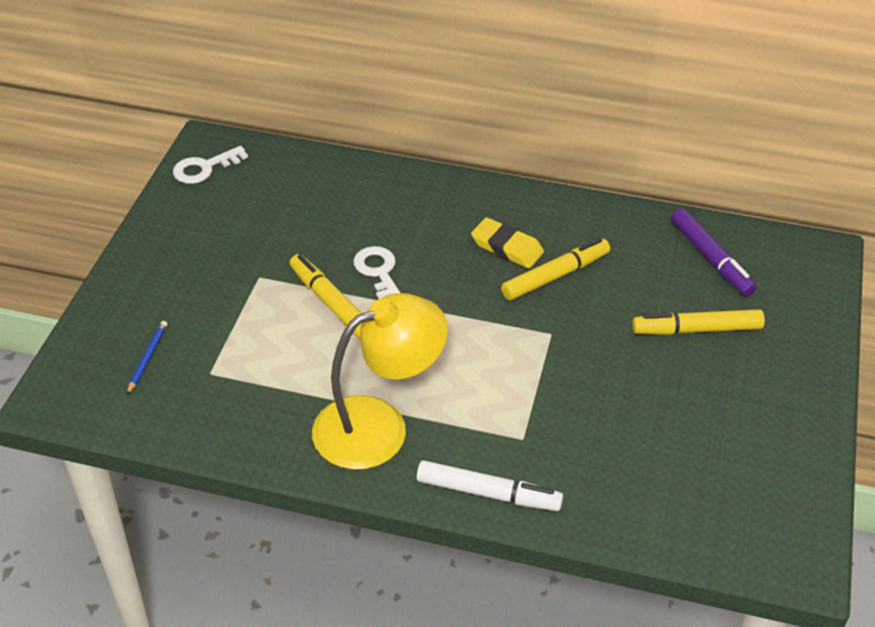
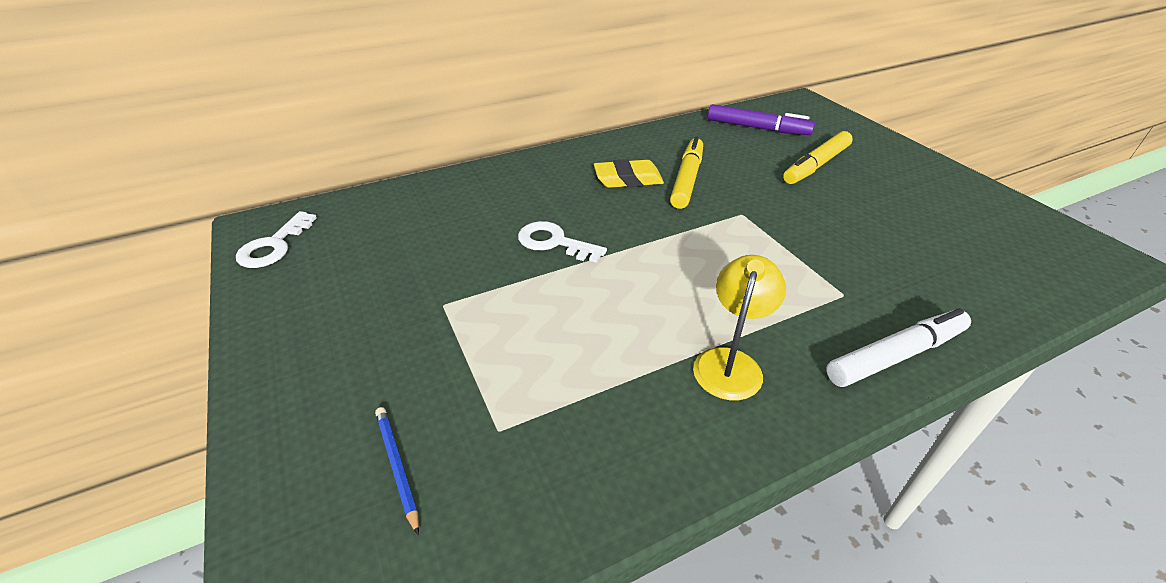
camera: 40 degrees left, 5 degrees down
(331, 303) = (543, 287): yellow marker -> none
(378, 425) = (730, 362): yellow lamp -> yellow lamp, size x0.57

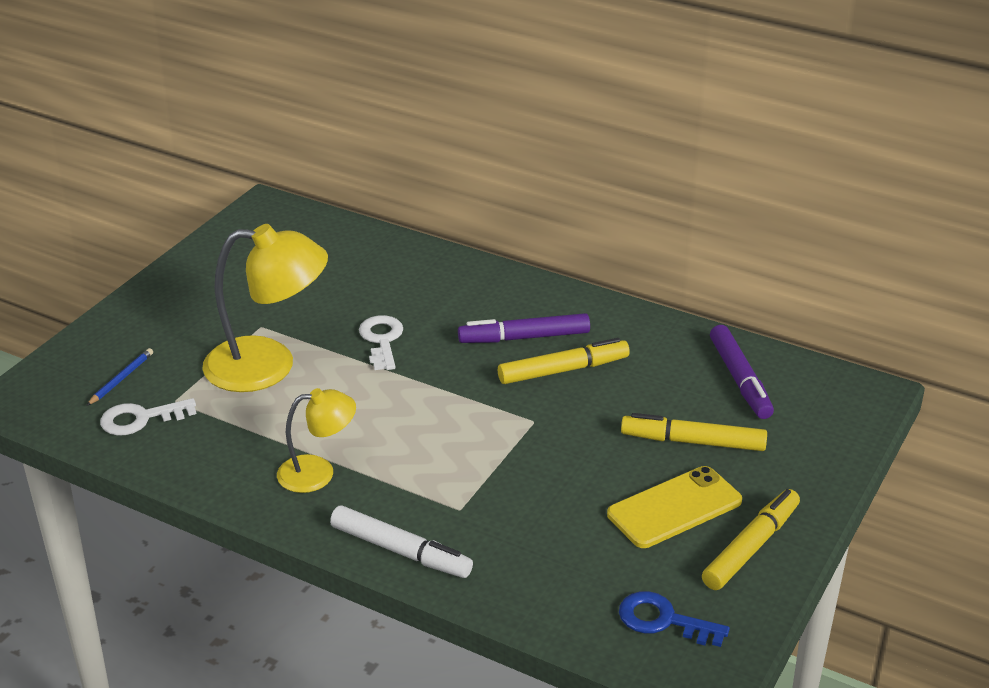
camera: 55 degrees right, 5 degrees down
(274, 246) = (252, 226): white key -> white key (141, 419)
(515, 326) = (269, 366): none -> yellow lamp
(628, 179) = (524, 337): yellow eraser -> purple marker
(892, 198) = (674, 508): none -> yellow phone
(952, 188) = (751, 547): none -> yellow marker
(1037, 252) = (663, 620): none -> blue key

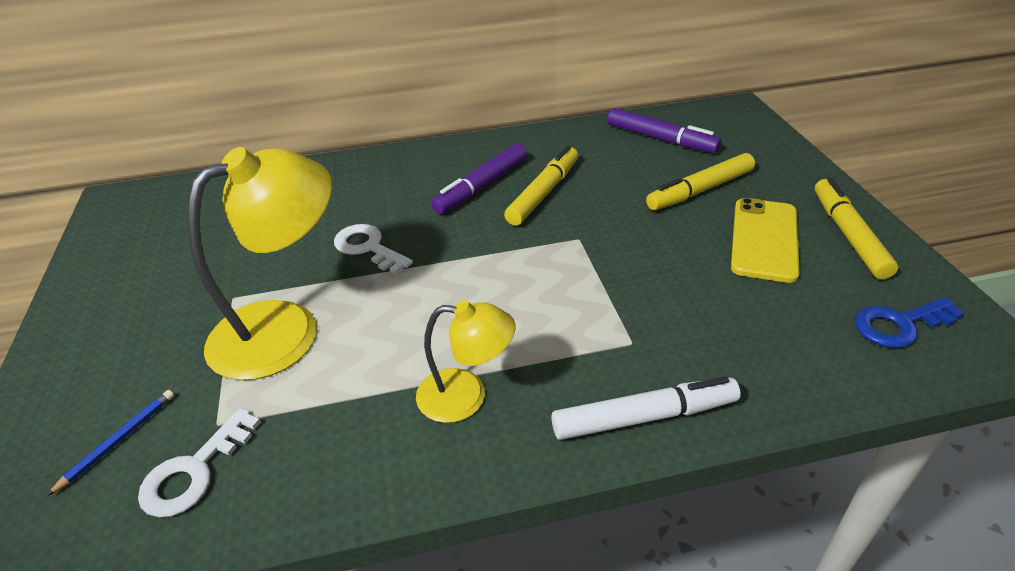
camera: 40 degrees left, 5 degrees up
(121, 379) = (118, 441): blue pencil -> blue pencil turned 45 degrees clockwise
(318, 472) = (466, 396): yellow lamp -> yellow lamp turned 60 degrees clockwise

